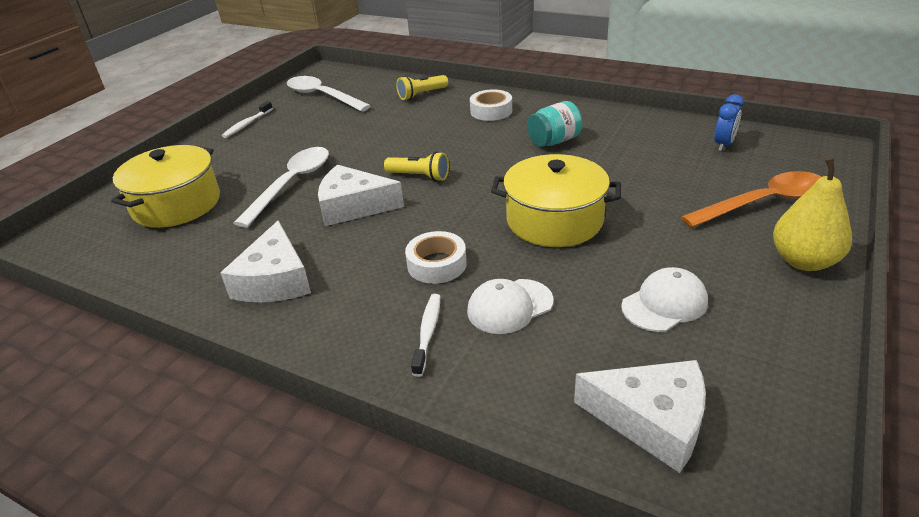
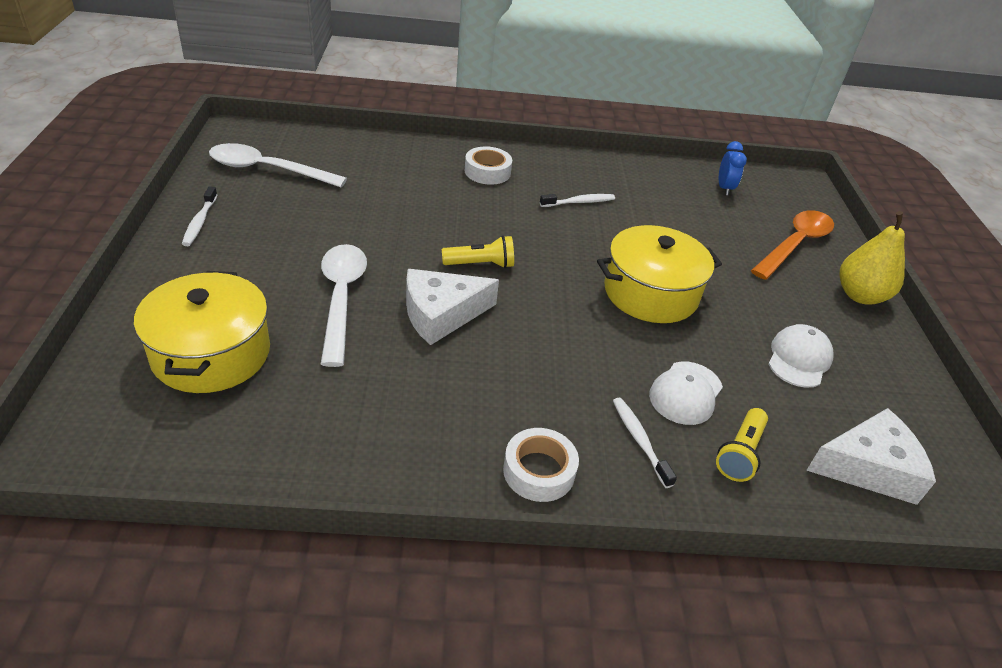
camera: 35 degrees left, 5 degrees up
(274, 280) = (435, 424): white cheese -> none
(422, 94) = (392, 157): yellow flashlight -> yellow flashlight (740, 453)
(437, 264) = (585, 364): white tape -> white tape (539, 471)
(554, 141) = (579, 202): turquoise jar -> white toothbrush

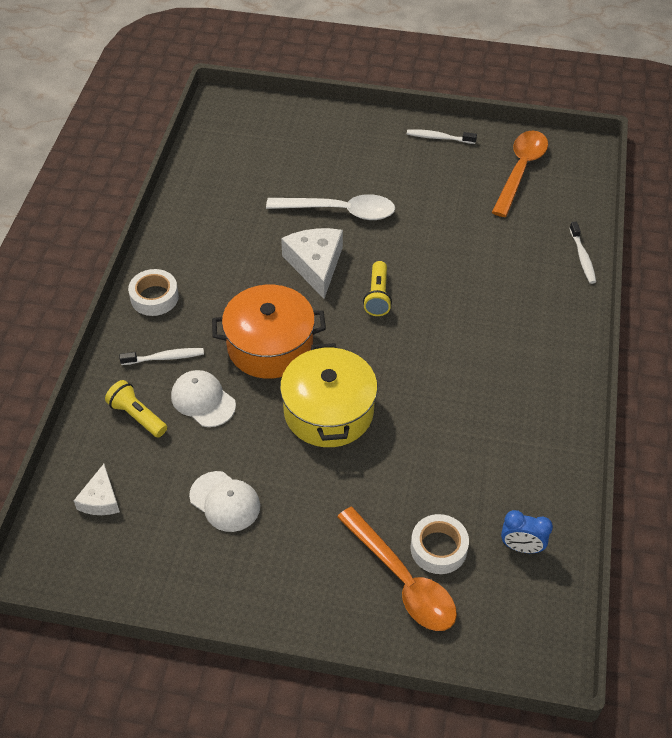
camera: 105 degrees right, 10 degrees up
(211, 353) = (290, 152): yellow pot -> none
(267, 170) = (520, 170): white spoon -> orange spoon
(487, 172) = (534, 321): white tape -> white tape (438, 548)
(579, 202) = (481, 389): white toothbrush -> white toothbrush (582, 257)
(582, 343) = (270, 346): none -> orange pot
(860, 295) = (306, 607): yellow pear -> none
(868, 467) = (100, 499): white cheese -> white cheese, size x0.59

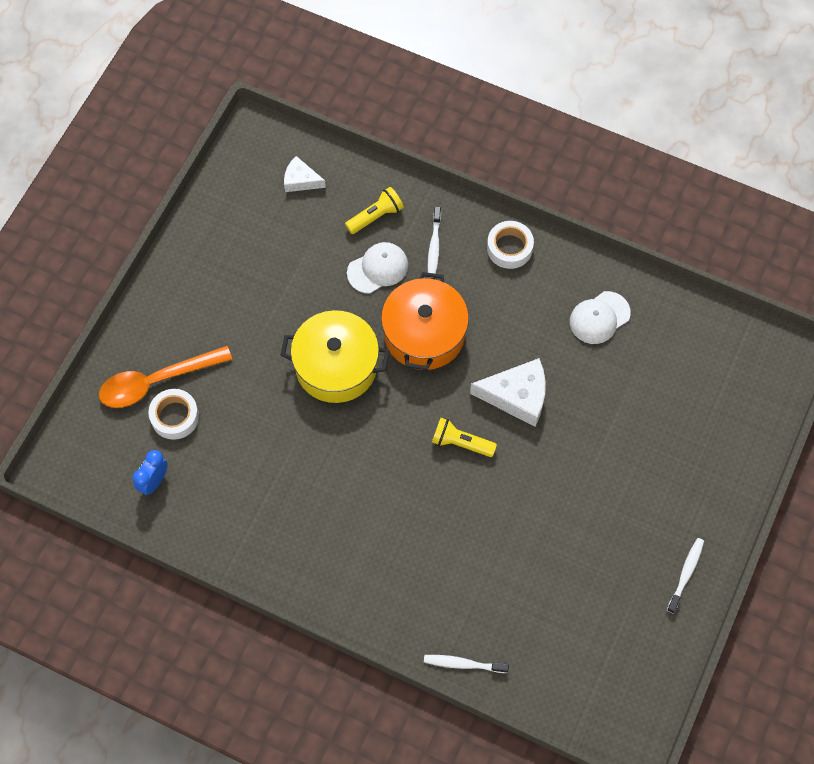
camera: 105 degrees right, 15 degrees up
(225, 501) = (270, 268): white cap -> white cap (599, 318)
(340, 211) = (588, 438): white spoon -> none
(520, 170) = (612, 647): orange spoon -> none

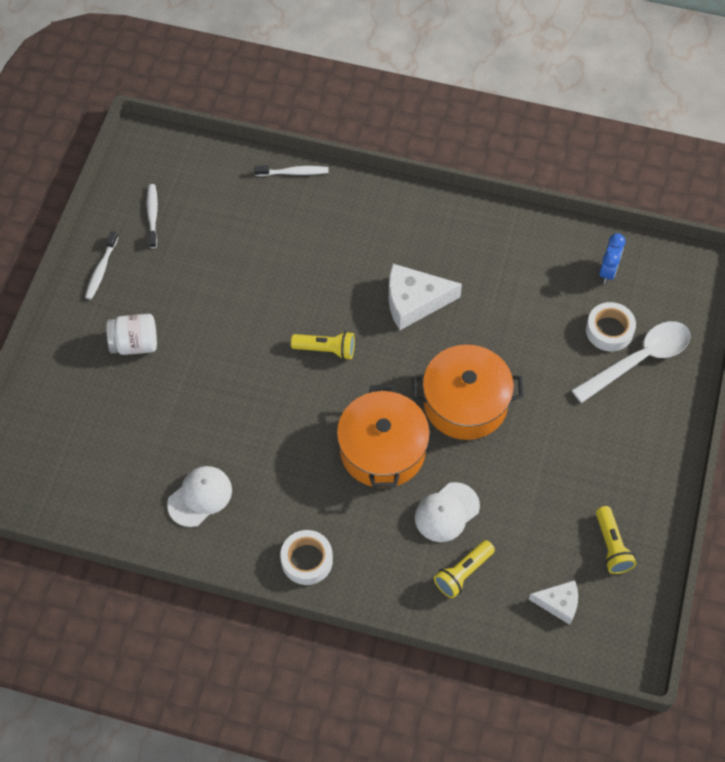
camera: 170 degrees right, 5 degrees down
(156, 382) = (639, 360): orange spoon -> white spoon
(241, 218) = (611, 546): none -> yellow flashlight
(336, 366) = (465, 403): yellow pot -> orange pot
(434, 246) = (390, 548): white toothbrush -> white toothbrush (152, 215)
(517, 396) = (277, 402): white cheese -> white cheese (414, 301)
(653, 481) = (135, 344): none -> white jar

